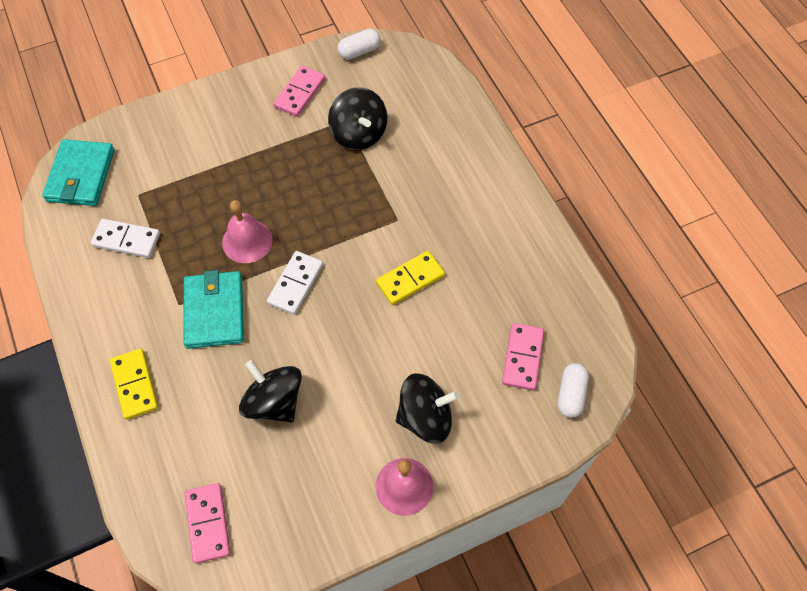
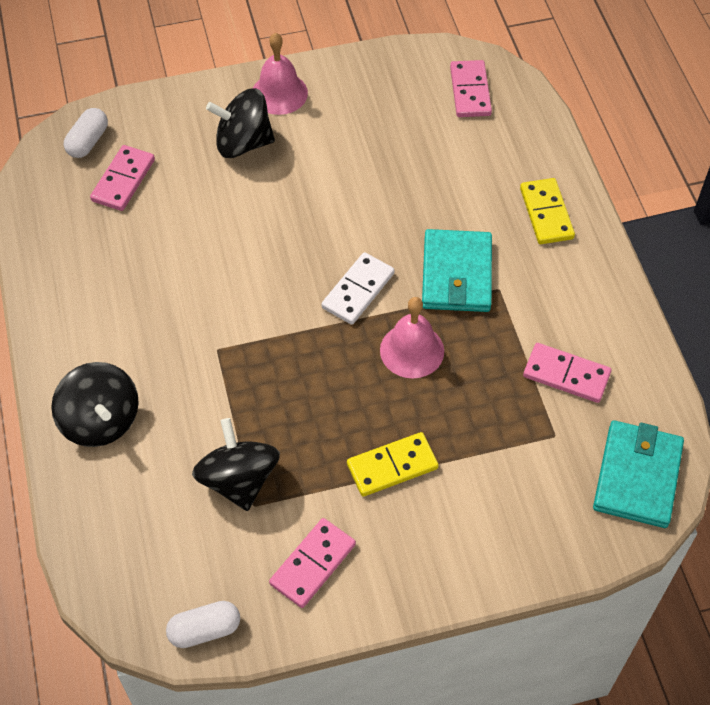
camera: 170 degrees left, 5 degrees down
(126, 240) = (566, 375): white domino -> pink domino
(274, 401) = (397, 178): black spinning top -> black spinning top (101, 421)
(410, 279) = (221, 276): yellow domino -> yellow domino (392, 466)

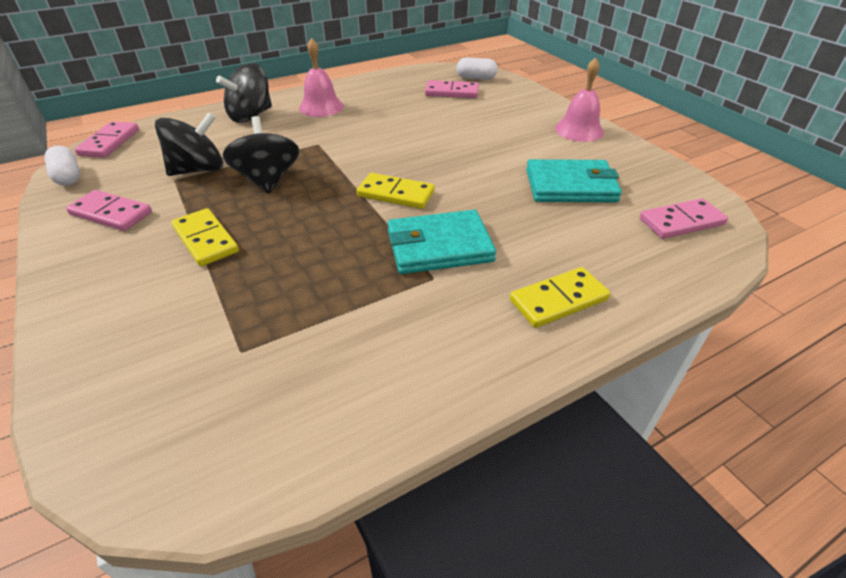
camera: 75 degrees right, 15 degrees down
(243, 143) = (516, 124): black spinning top -> black spinning top (268, 180)
(358, 290) = (396, 194): white domino -> yellow domino
(412, 350) = (338, 232): pink bell -> pink bell (321, 107)
(566, 375) = (328, 349): pink domino -> pink domino (109, 142)
(637, 476) = (174, 446): turquoise wallet -> turquoise wallet (570, 186)

